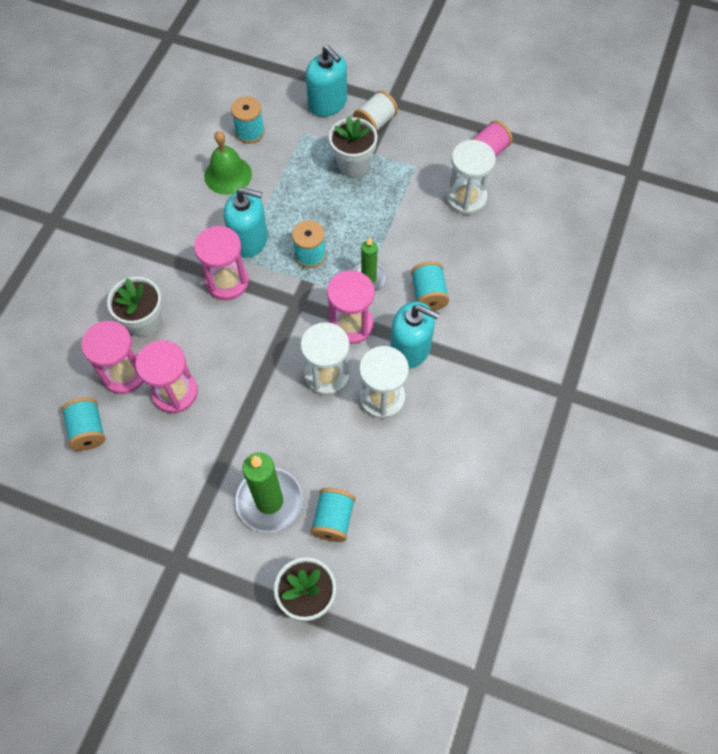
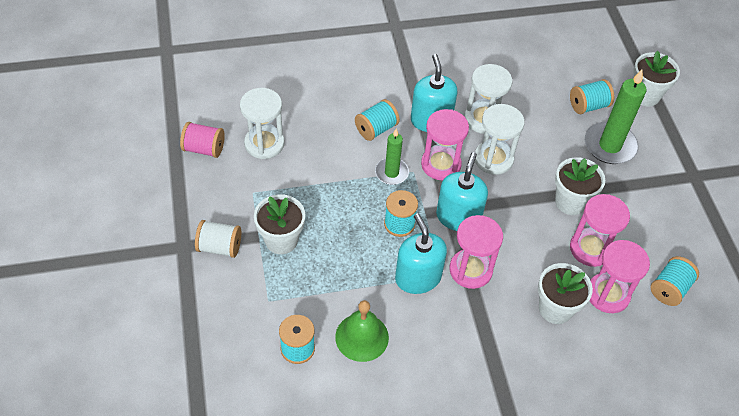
camera: 125 degrees left, 10 degrees down
(233, 411) = (570, 202): none -> white flower pot
(327, 103) = (218, 299): turquoise soap dispenser -> turquoise soap dispenser (458, 217)

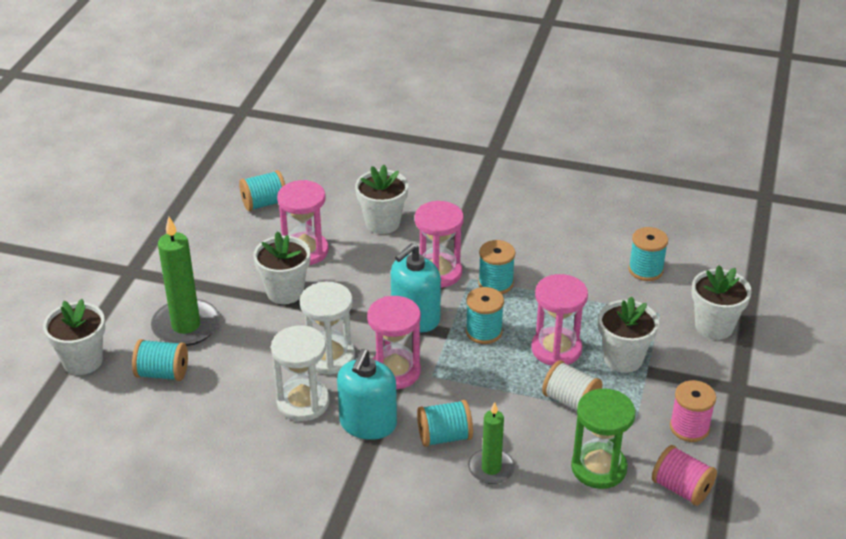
camera: 150 degrees left, 15 degrees down
(211, 197) = (689, 427): none -> pink spool
(217, 304) = (714, 326): none -> white flower pot
(219, 247) = (695, 374): white spool -> white spool (571, 401)
(264, 143) = (598, 468): white hourglass -> green hourglass
(362, 337) = (579, 259): green bell -> none
(391, 173) = (458, 382): green candle -> green candle (491, 468)
(418, 277) = (495, 283): turquoise soap dispenser -> turquoise spool
(607, 294) = (324, 217): pink hourglass -> pink hourglass (556, 349)

